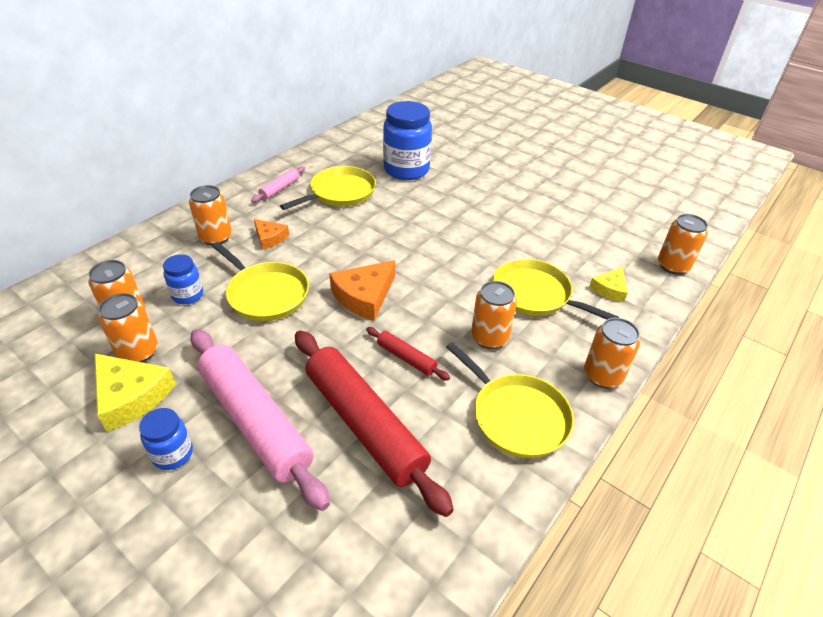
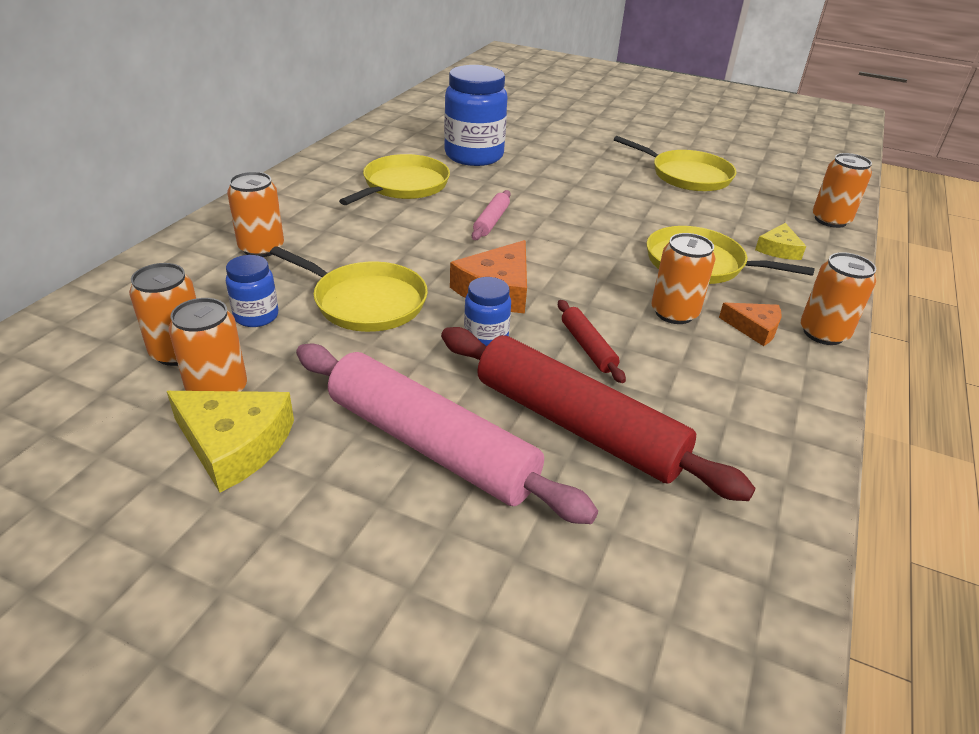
camera: 15 degrees left, 5 degrees down
(173, 454) = (335, 503): blue jar -> blue jar (486, 338)
(270, 238) = (337, 241): orange cheese -> orange cheese (754, 328)
(279, 188) = (321, 188): pink rolling pin -> pink rolling pin (491, 221)
(406, 358) = (587, 347): red rolling pin -> red rolling pin turned 45 degrees clockwise
(516, 416) = (754, 388): yellow pan -> yellow pan (687, 175)

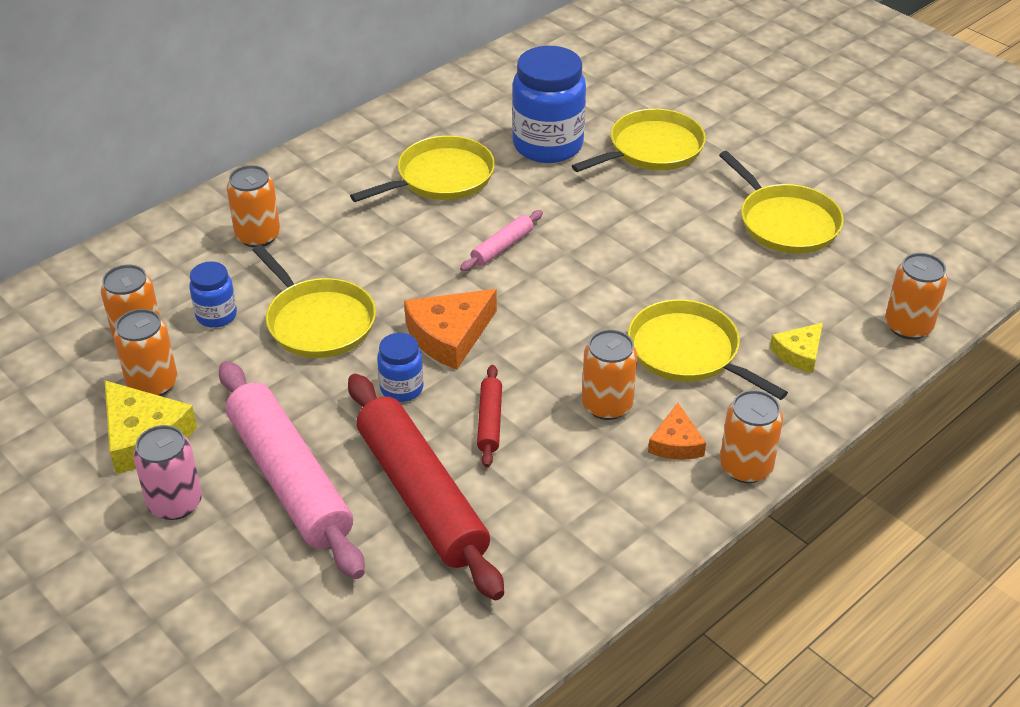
camera: 25 degrees right, 5 degrees up
(313, 505) = (175, 503): none -> pink can
(553, 148) = (651, 149): none -> yellow pan
(754, 328) = (676, 443): orange cheese -> orange cheese turned 45 degrees clockwise

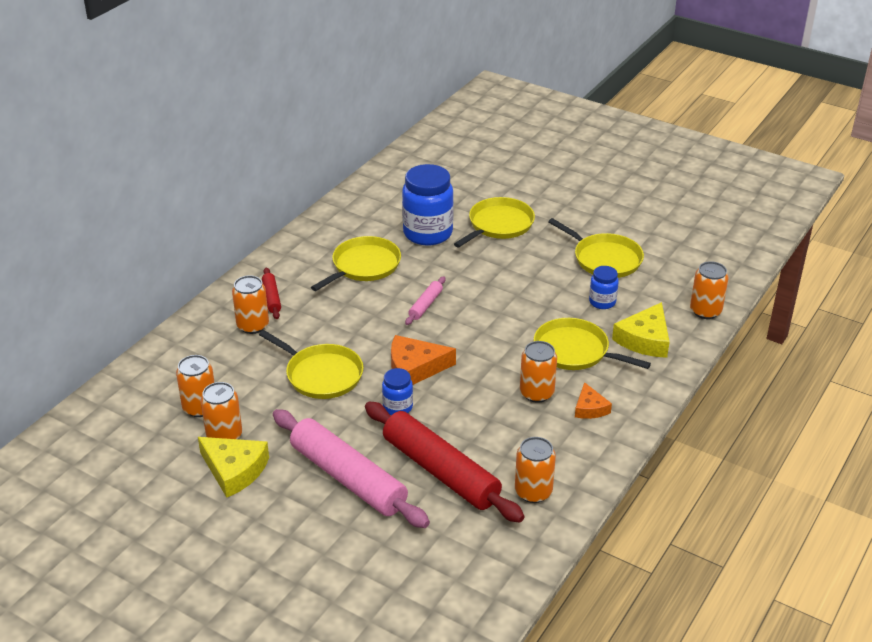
camera: 15 degrees left, 5 degrees down
(175, 503) = (277, 508): pink can -> none
(216, 315) = (248, 383): blue jar -> blue jar (602, 302)
(449, 335) = (415, 368): orange cheese -> orange cheese turned 45 degrees clockwise
(489, 421) = (465, 417): red rolling pin -> red rolling pin (271, 298)
(745, 467) = (639, 414): orange can -> orange can (533, 492)
(799, 353) = (645, 339): yellow cheese -> yellow cheese, size x1.68

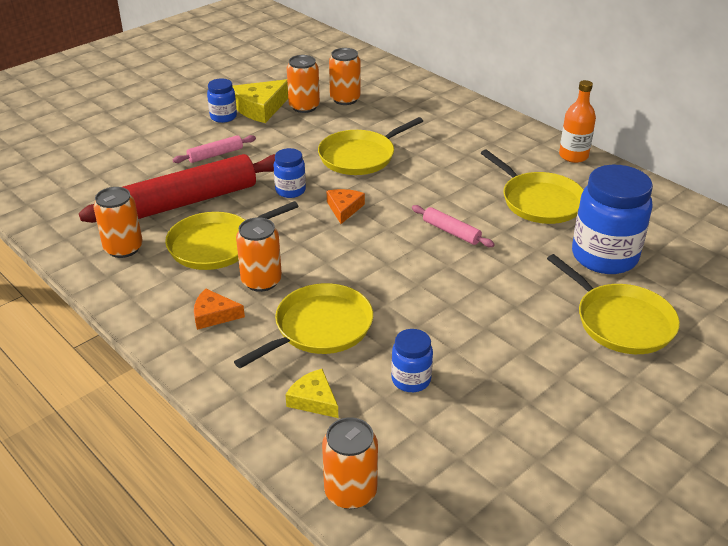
camera: 105 degrees right, 0 degrees up
(253, 325) = (450, 129): orange can -> none
(262, 495) = (223, 117): none -> blue jar
(271, 298) = (493, 142): red rolling pin -> none
(284, 253) = (573, 156): none -> orange bottle
(348, 478) = (215, 155): pink rolling pin -> pink rolling pin, size x0.44
(415, 368) = (344, 209): orange cheese -> orange cheese, size x0.60
(604, 259) = (516, 411): yellow pan -> yellow pan (216, 245)
(645, 339) = (314, 400): yellow cheese -> yellow cheese, size x0.60

